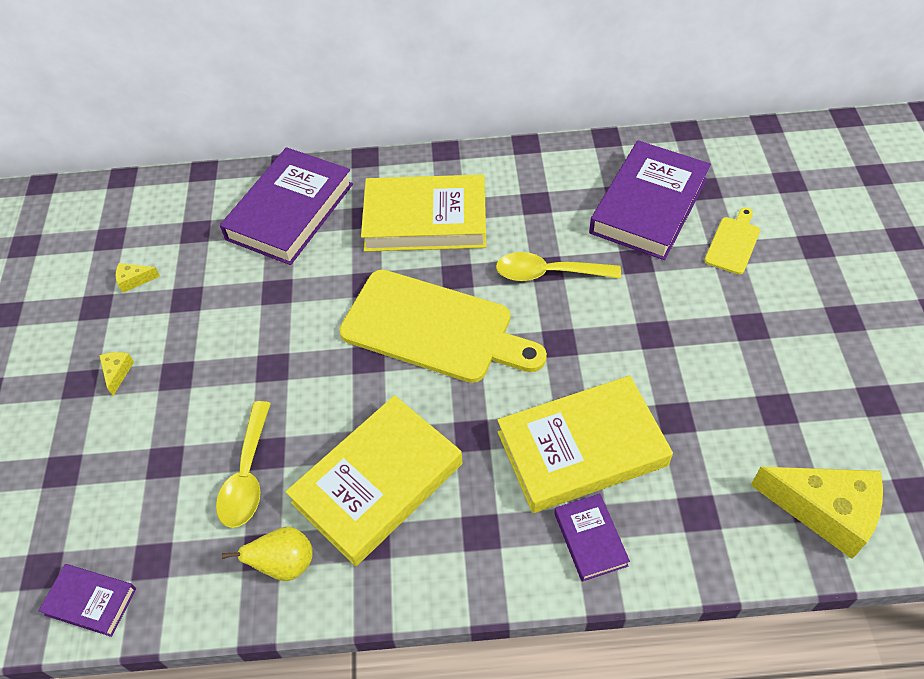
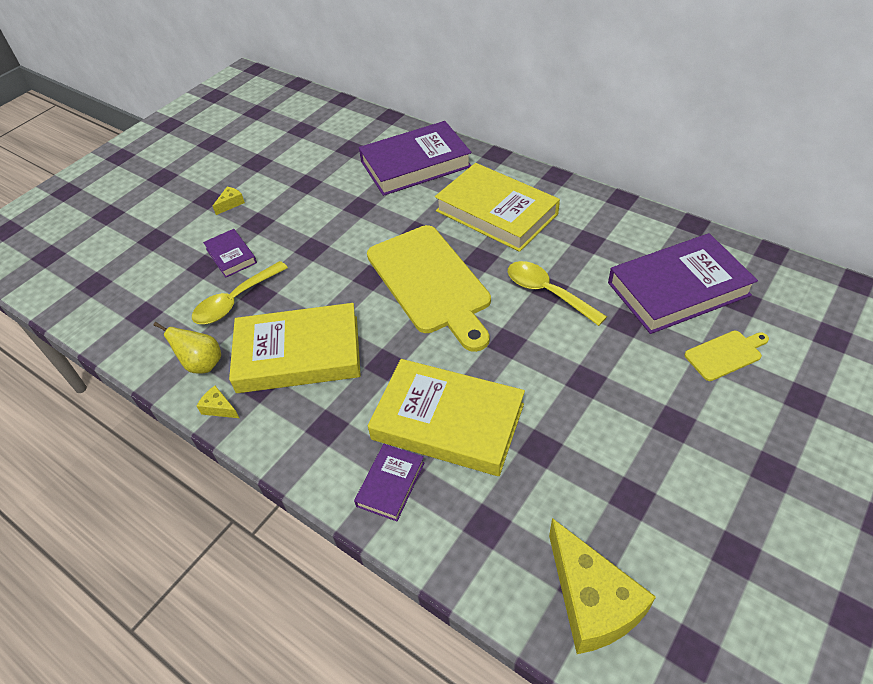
camera: 40 degrees right, 5 degrees down
(90, 602) = (96, 315): purple book -> purple book (231, 256)
(134, 280) = (290, 158): yellow cheese -> yellow cheese (219, 408)

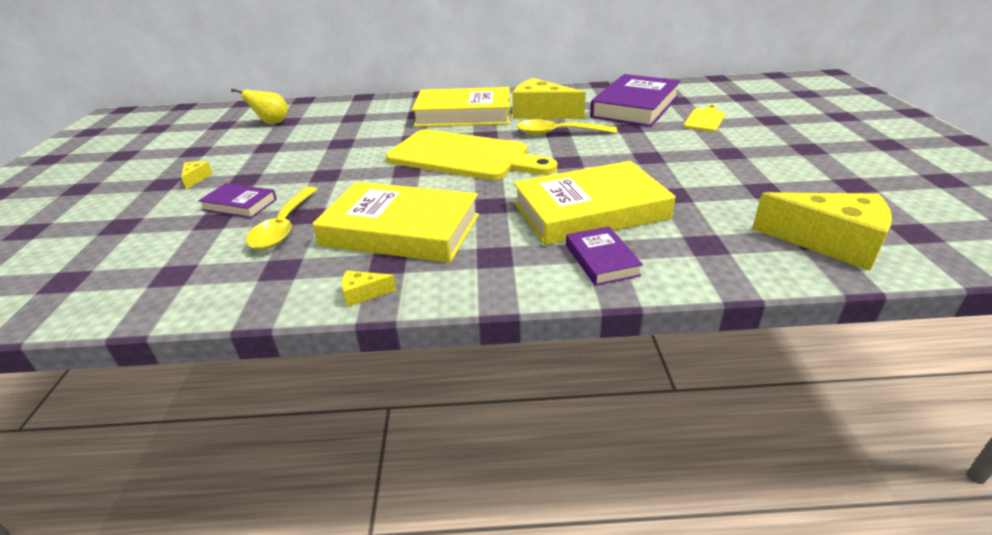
camera: 40 degrees left, 15 degrees down
(202, 364) = (300, 276): yellow pear -> yellow pear (272, 123)
(298, 354) = (401, 230): yellow book -> yellow book turned 60 degrees clockwise
(415, 164) = (362, 113): purple book -> none
(569, 248) = (541, 113): none -> yellow cheese

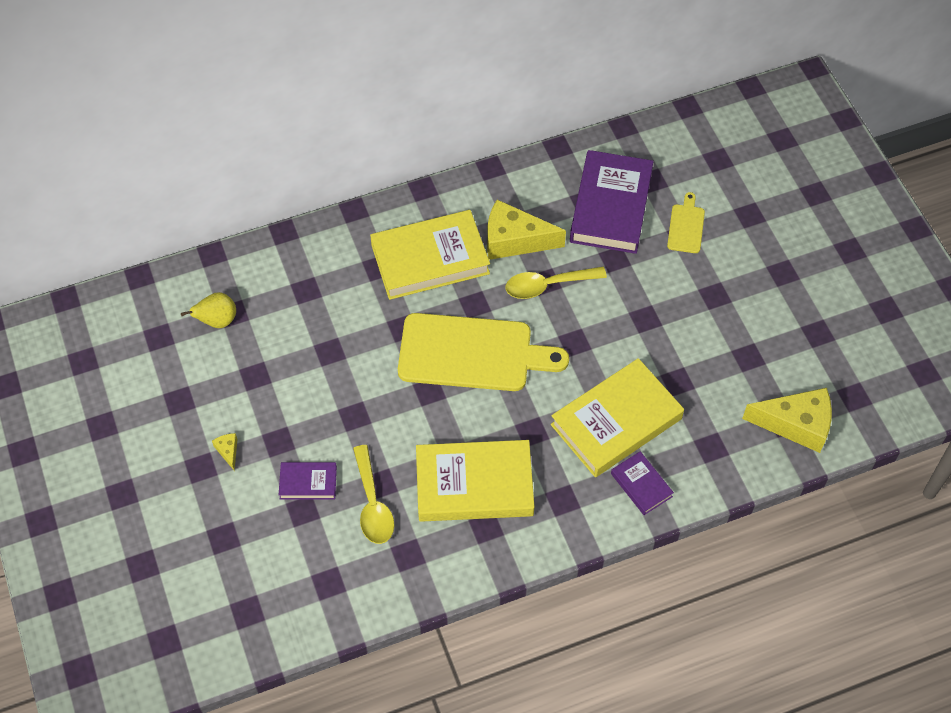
camera: 20 degrees left, 25 degrees up
(363, 294) = (488, 565): yellow cheese -> none

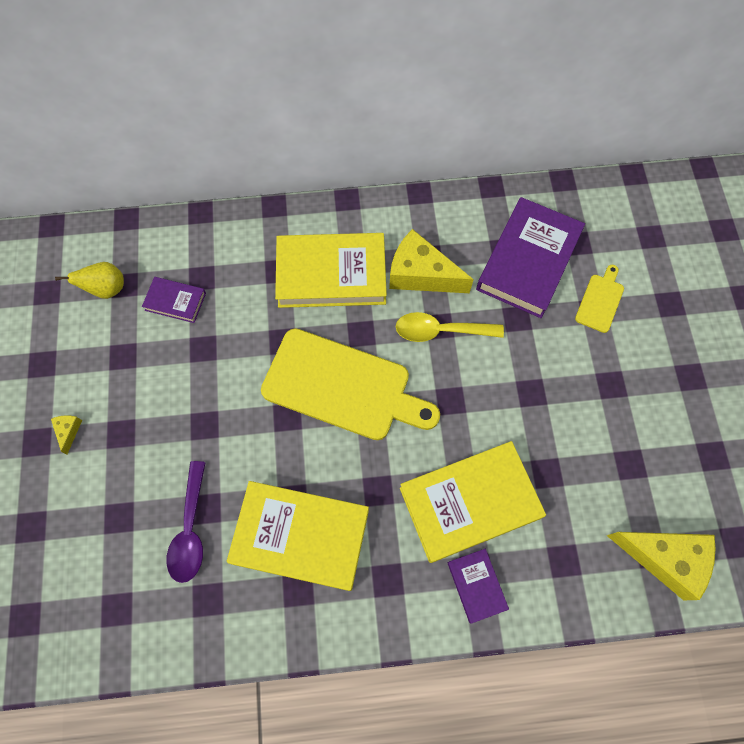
camera: 15 degrees right, 10 degrees up
(308, 483) = (134, 488): purple book -> purple book (175, 301)
(373, 504) = (190, 530): yellow spoon -> purple spoon

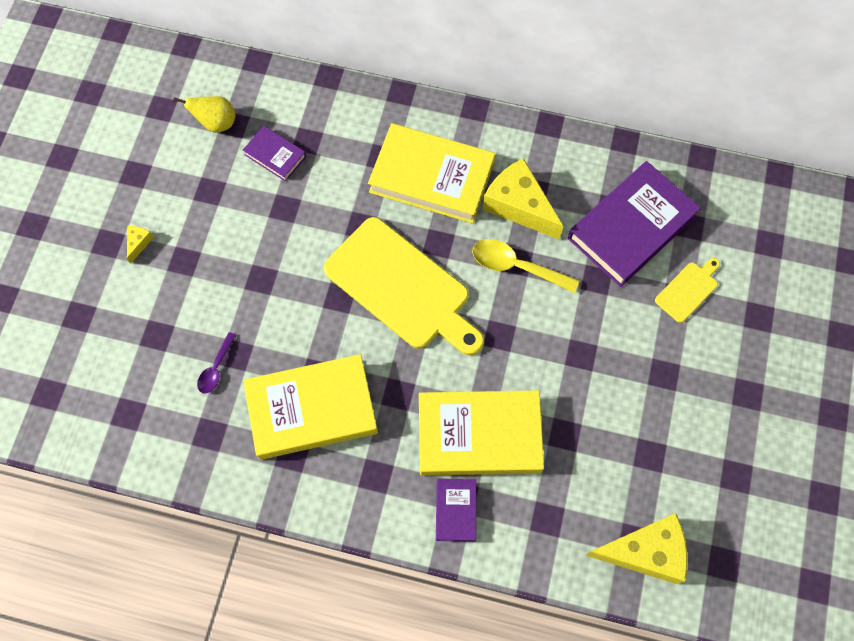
camera: 20 degrees right, 0 degrees up
(190, 530) = (216, 368): purple spoon -> purple spoon, size x0.59
(300, 536) = (312, 409): yellow book -> yellow book turned 45 degrees counterclockwise
(664, 558) = (645, 552): yellow cheese -> yellow cheese turned 45 degrees counterclockwise

